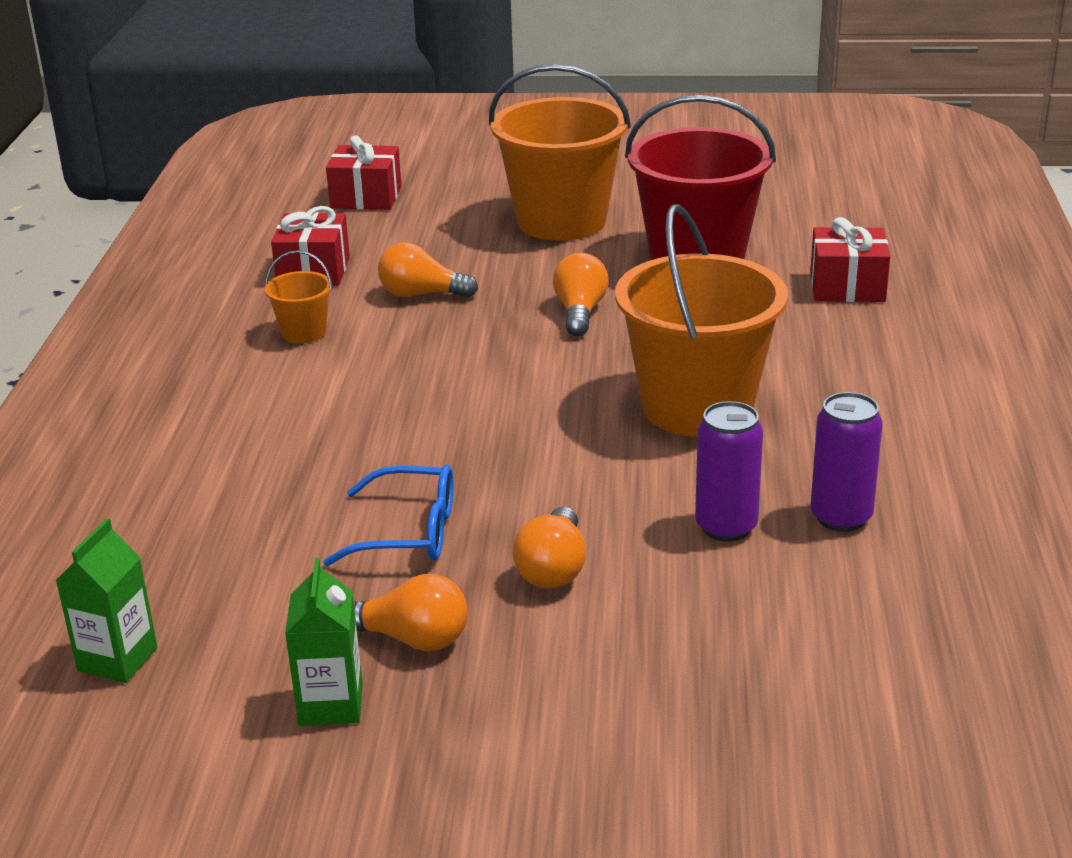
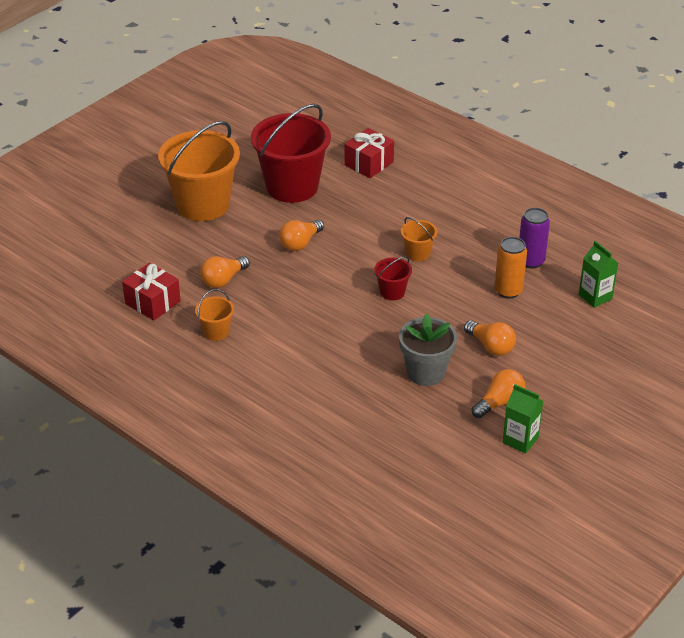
camera: 55 degrees left, 10 degrees up
(117, 659) = (435, 488): green carton -> green carton (595, 297)
(366, 197) = (88, 250): red gift -> none
(407, 532) = (426, 372): blue glasses -> grey flower pot
(570, 424) = (392, 292): none -> red bucket
(580, 312) = (300, 243): orange light bulb -> orange light bulb turned 90 degrees counterclockwise
(697, 407) = (418, 253): orange bucket -> orange bucket, size x0.44
(726, 527) = (508, 291): purple can -> orange can

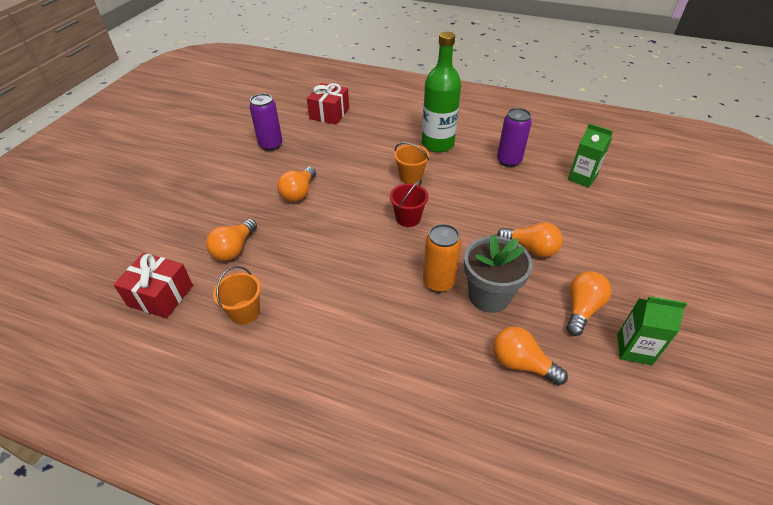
camera: 20 degrees left, 5 degrees up
(203, 204) = (190, 178): orange bucket -> none
(292, 186) = (271, 145): red bucket -> purple can
(419, 424) = (521, 363): none -> orange light bulb
(467, 225) = (437, 144): none -> green bottle
(508, 291) = (508, 191): orange can -> orange can (438, 282)

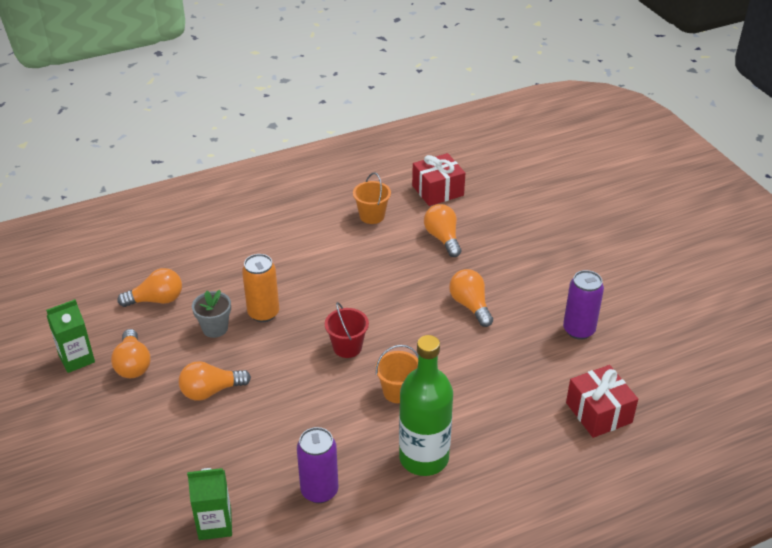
camera: 135 degrees right, 5 degrees down
(489, 296) = (215, 328): grey flower pot -> grey flower pot, size x0.63

